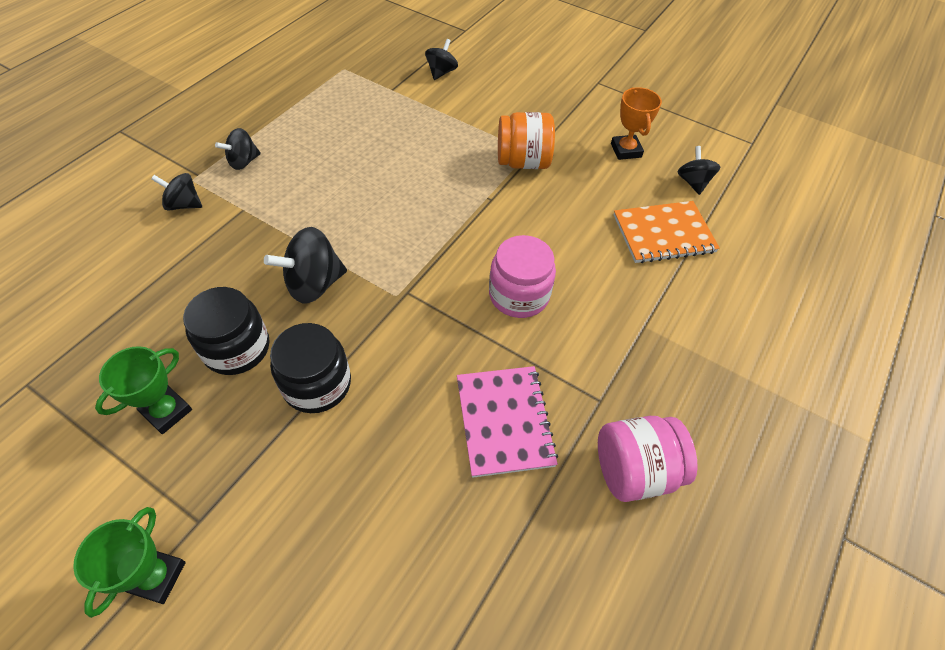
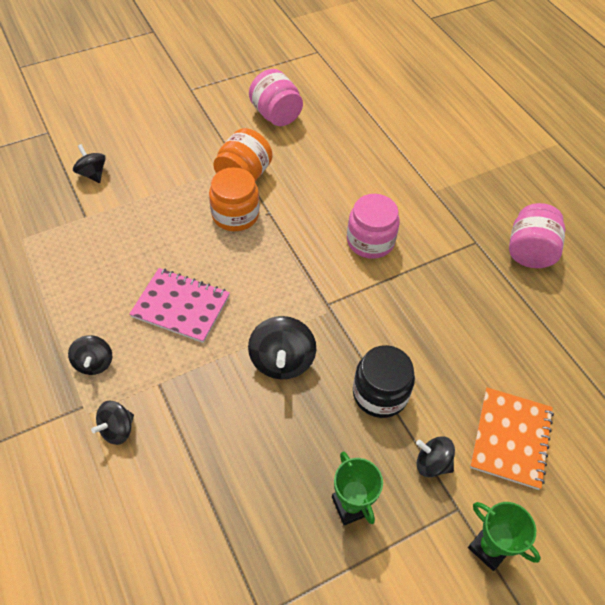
camera: 60 degrees left, 0 degrees up
(237, 348) = (316, 437): black jar -> none
(468, 177) = (235, 215): none -> orange jar
(504, 421) = (466, 297): pink notebook -> pink notebook (181, 306)
(626, 150) = (276, 115): orange trophy -> pink jar
(663, 234) = (366, 140): orange notebook -> orange notebook (510, 438)
(693, 182) = (331, 100): black spinning top -> black spinning top (432, 463)

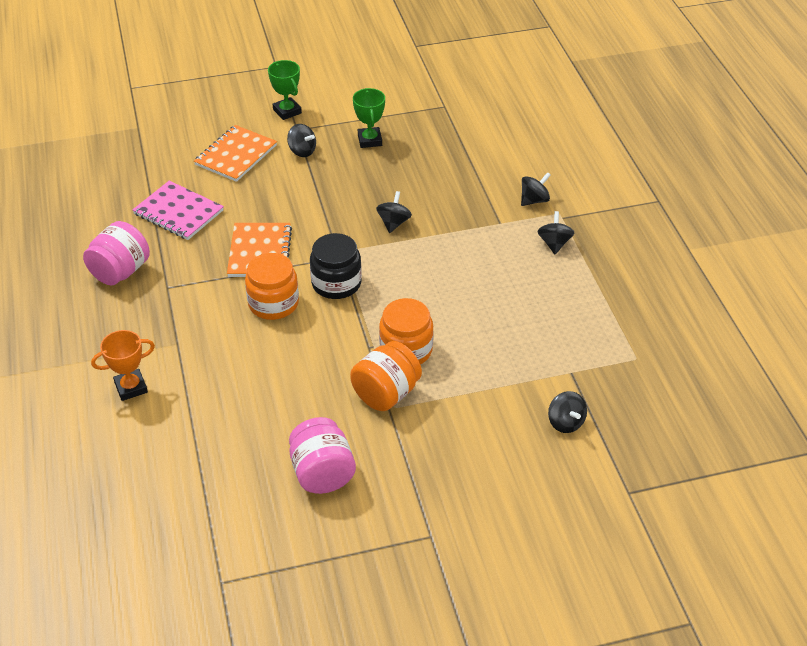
camera: 165 degrees left, 10 degrees down
(181, 306) = (475, 274): pink notebook -> pink notebook (178, 212)
(282, 361) = (393, 223): black spinning top -> black spinning top, size x0.63
(370, 241) = (273, 303): pink jar -> orange jar
(380, 393) = (321, 192): black jar -> black jar (336, 283)
(410, 296) = (260, 252): none -> orange notebook
(447, 152) = (131, 387): none -> orange trophy

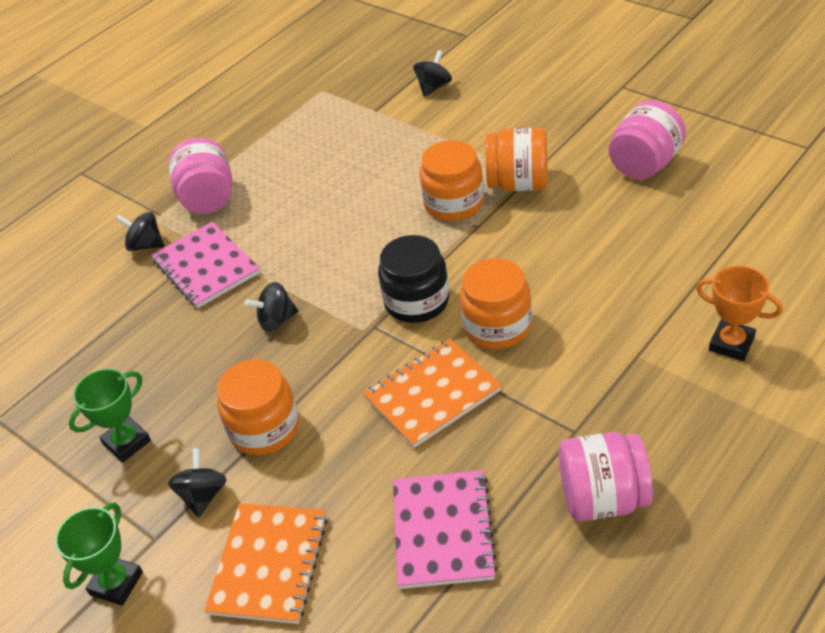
camera: 120 degrees left, 0 degrees up
(236, 155) = (269, 564): orange notebook -> orange notebook turned 75 degrees counterclockwise
(318, 186) = (264, 428): none -> orange jar
(480, 216) = (206, 267): none -> pink notebook
(554, 243) = (208, 198): black spinning top -> pink jar

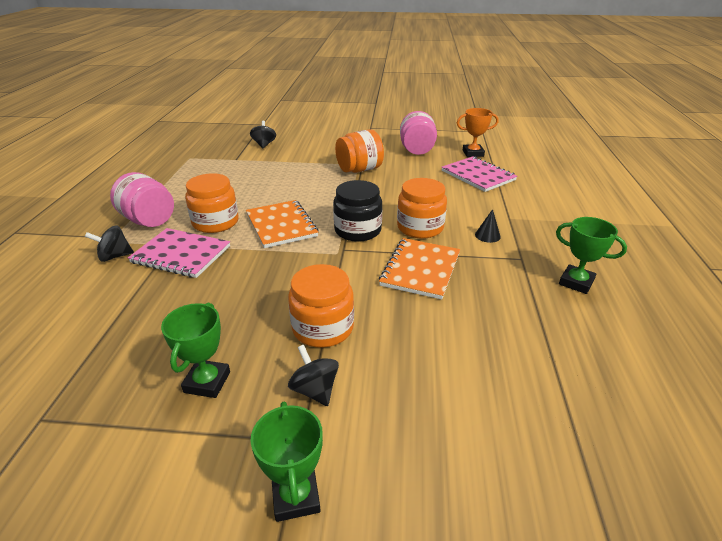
camera: 40 degrees left, 10 degrees down
(269, 564) = (419, 411): orange notebook -> orange notebook (281, 225)
(276, 320) = (268, 266): black spinning top -> none
(443, 531) = (513, 335): pink notebook -> pink notebook (478, 175)
(454, 203) = (330, 185): orange jar -> orange jar (215, 222)
(571, 375) = (487, 235): none -> black cone
(602, 498) = (576, 282): pink jar -> green trophy
(731, 344) = (545, 201): orange trophy -> orange trophy (473, 153)

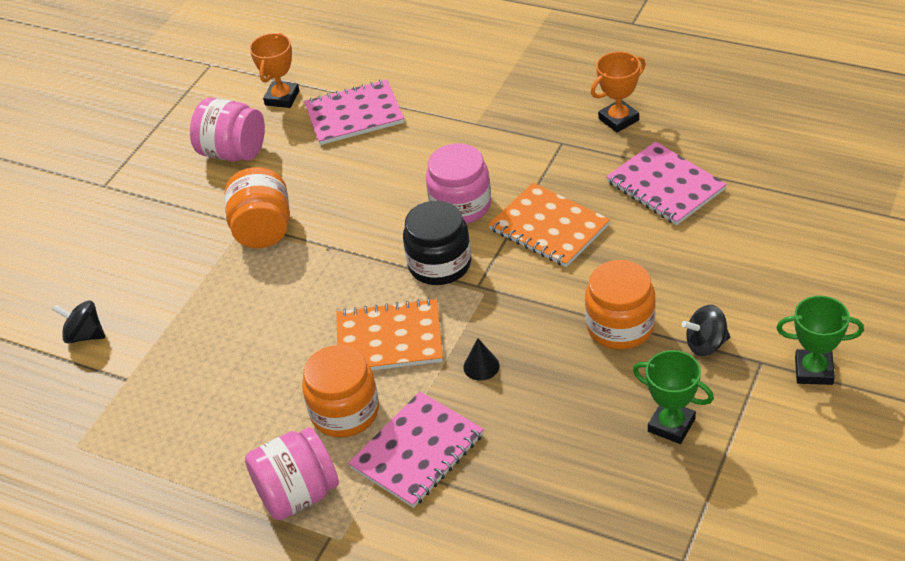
camera: 65 degrees left, 10 degrees up
(114, 256) = (388, 528): black spinning top -> none
(420, 227) = (460, 205): orange jar -> pink jar
(487, 235) = (505, 153): black cone -> black cone (481, 366)
(513, 325) = (665, 186): none -> pink notebook
(576, 282) = (618, 119): green trophy -> orange trophy

